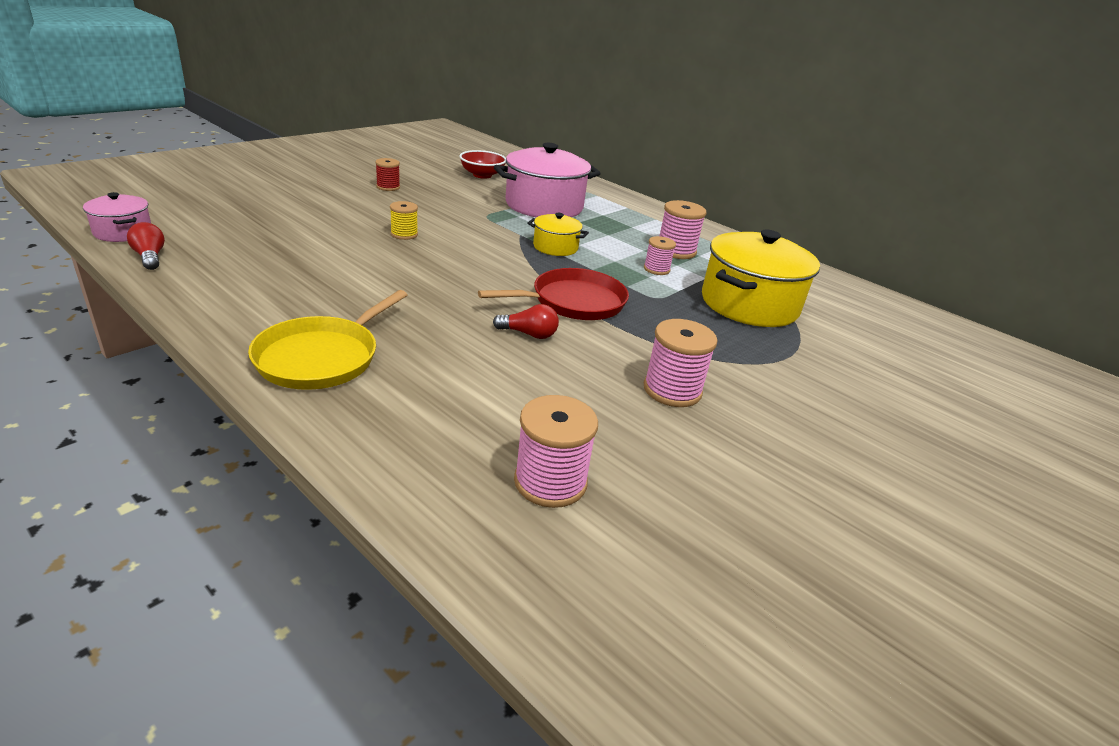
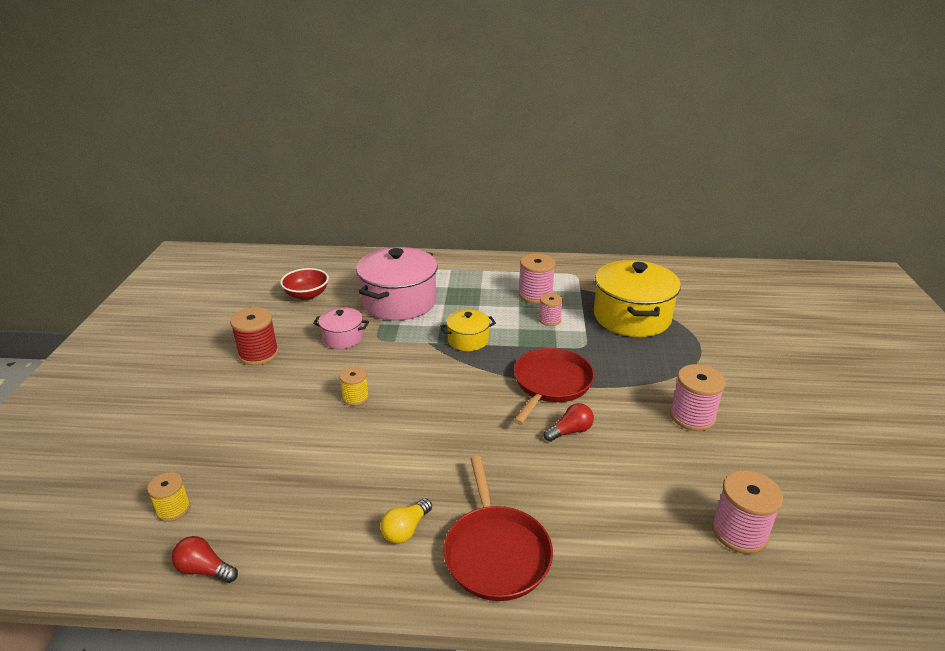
camera: 35 degrees left, 0 degrees up
(123, 232) = (125, 564): pink pot -> pink pot (343, 338)
(192, 225) = (173, 509): none -> yellow spool
(291, 309) = (406, 529): none -> yellow light bulb
(322, 357) = (496, 552): yellow pan -> red pan
(388, 187) = (258, 354): red spool -> red spool, size x1.62

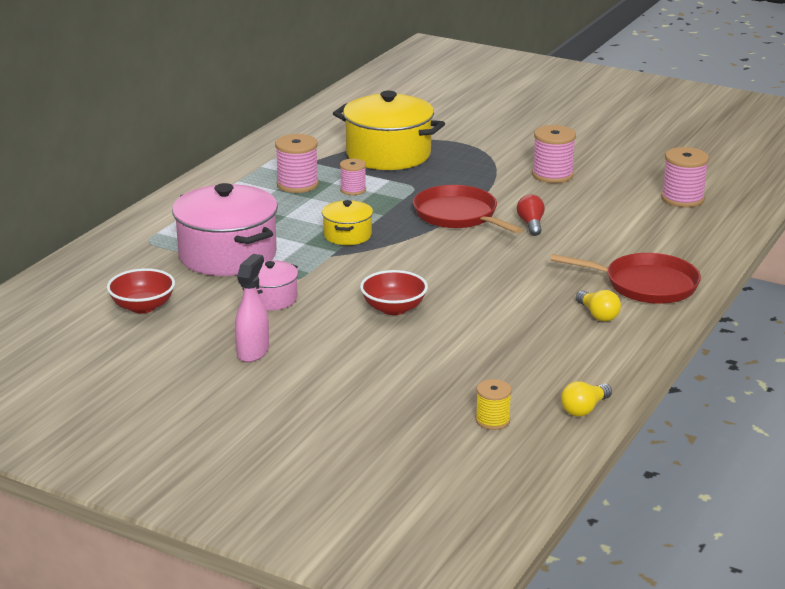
camera: 65 degrees left, 5 degrees down
(204, 570) = (584, 409): red light bulb -> yellow light bulb
(258, 354) = (253, 352): red spool -> pink spray bottle
(355, 397) = (393, 308): yellow spool -> red bowl

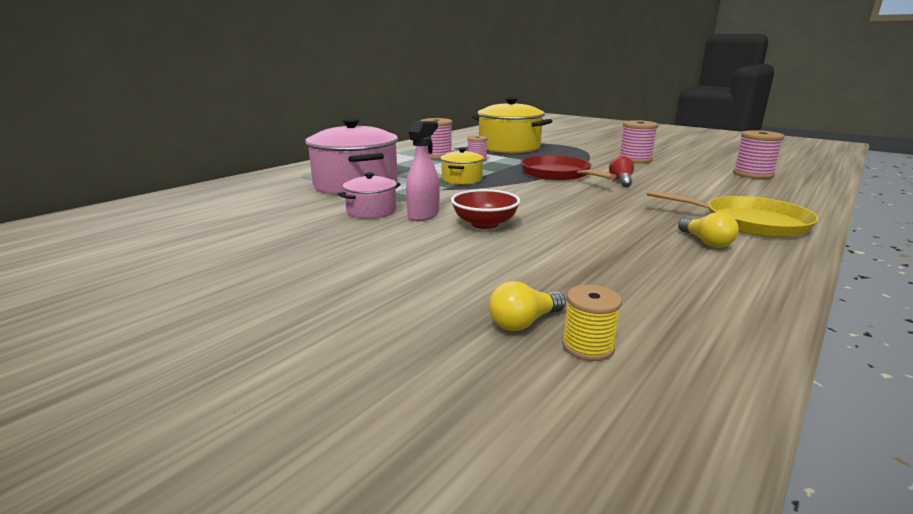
camera: 10 degrees right, 5 degrees down
(143, 307) = (253, 209): red bowl -> none
(253, 352) = (322, 247): pink spray bottle -> pink spray bottle (423, 215)
(584, 409) = (727, 343): yellow light bulb -> yellow light bulb (524, 322)
(645, 285) = (749, 222): red pan -> yellow pan

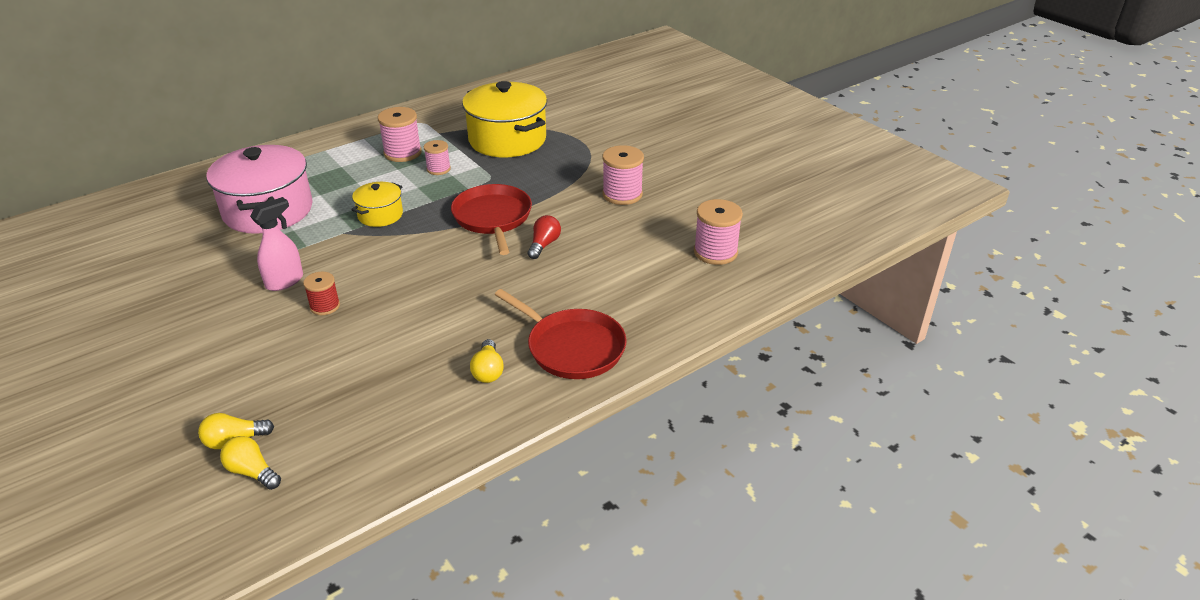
camera: 15 degrees right, 15 degrees up
(371, 211) = (245, 265): pink pot -> none
(484, 224) = (325, 306): red bowl -> red spool
(588, 346) = (252, 472): yellow spool -> yellow light bulb
(749, 222) = (572, 347): yellow pan -> red pan

